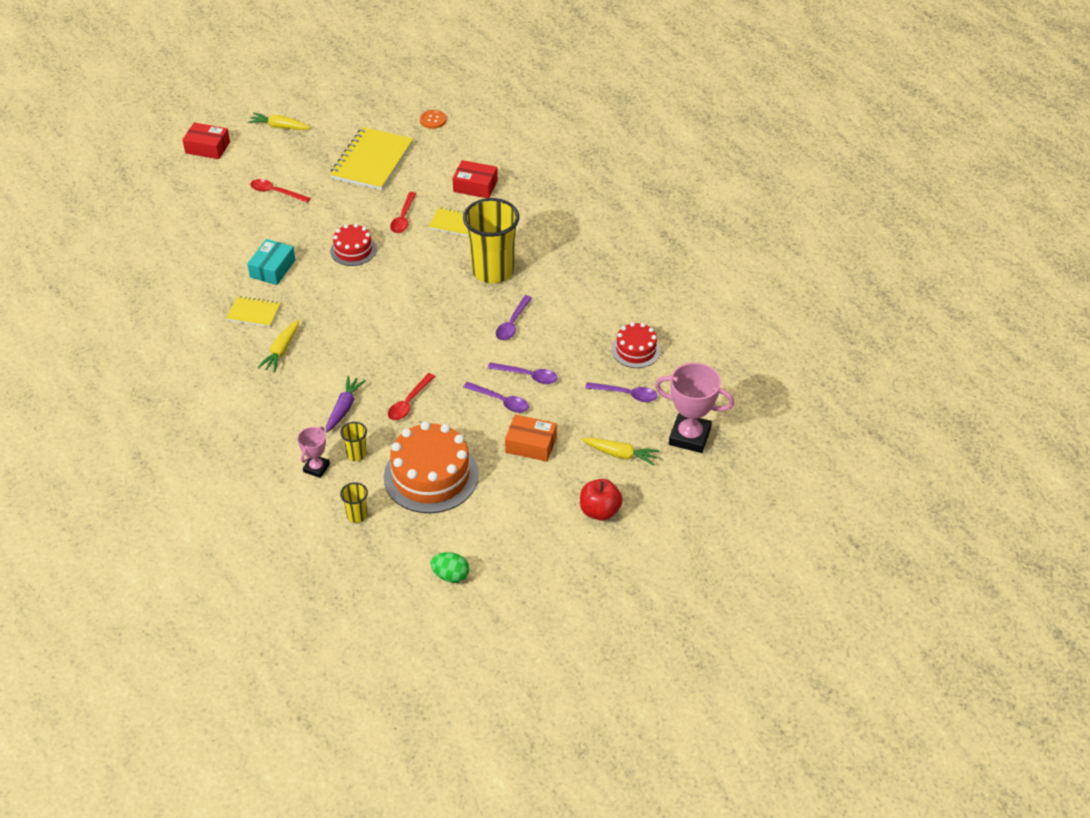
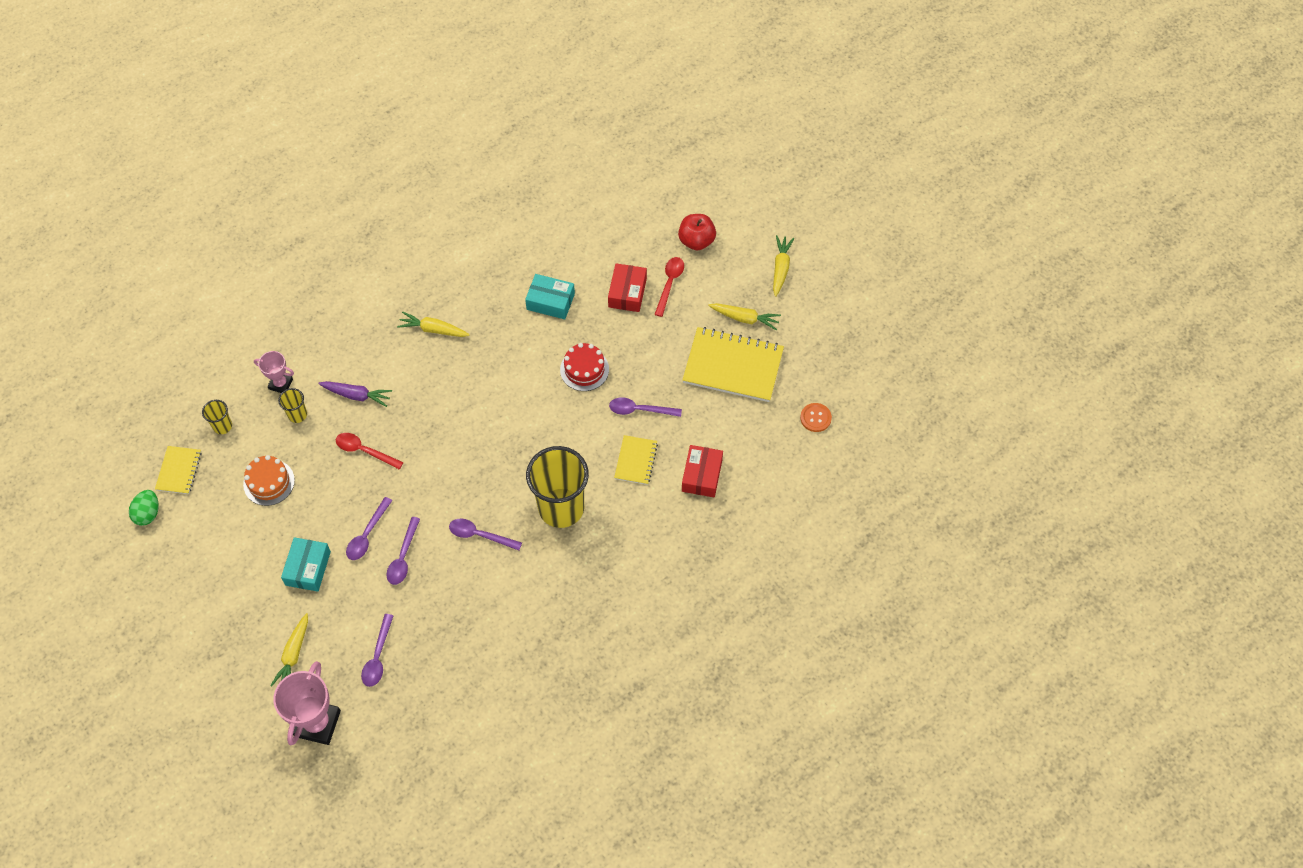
camera: 85 degrees right, 15 degrees up
(207, 147) = (736, 209): red box -> red box (627, 293)
(254, 313) = (485, 297): yellow notebook -> yellow notebook (179, 471)
(325, 151) = (745, 318): none -> yellow carrot
(403, 218) = (640, 410): red spoon -> purple spoon
(431, 476) = (269, 482): orange cake -> orange cake, size x0.56
(531, 444) = (308, 568): orange box -> turquoise box
(600, 511) = (219, 639): red apple -> red apple (696, 241)
(636, 350) = (444, 663): red cake -> none

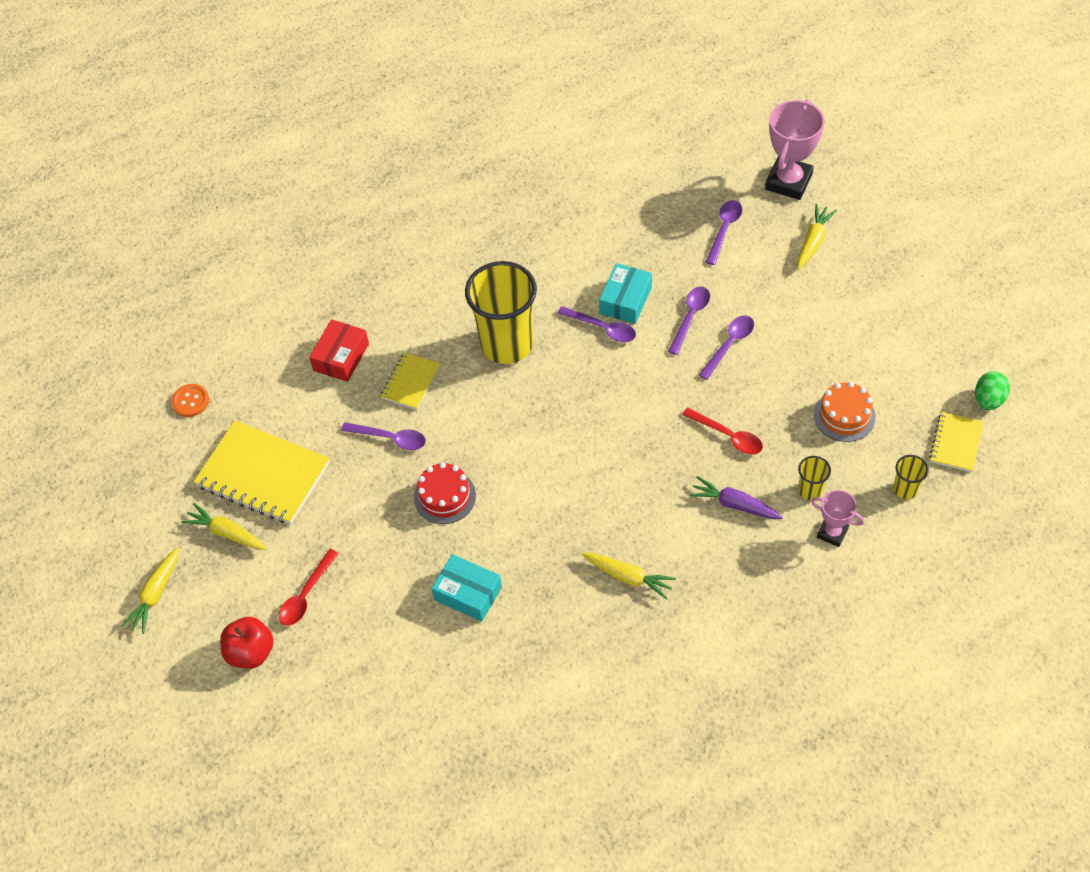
camera: 165 degrees left, 5 degrees down
(308, 568) = (797, 319): turquoise box -> turquoise box (625, 300)
(627, 293) = (364, 590): red box -> none

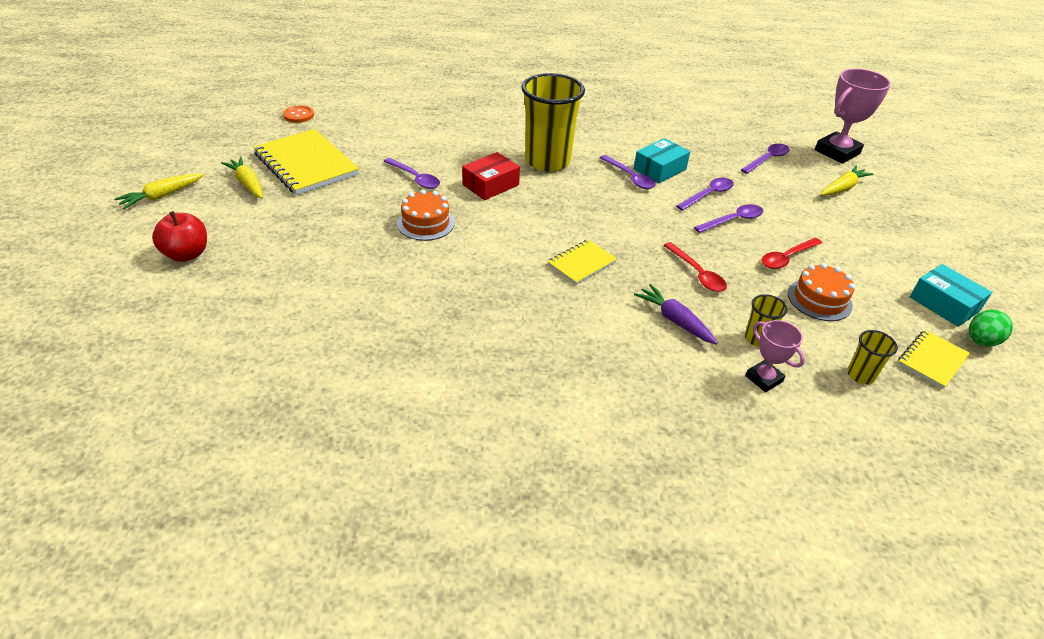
camera: 20 degrees right, 15 degrees down
(306, 595) = (264, 238): red spoon -> red spoon (787, 258)
(341, 357) = (421, 129): red box -> red box (490, 185)
(410, 382) = (458, 156): yellow notebook -> yellow notebook (581, 263)
(444, 496) = (425, 223): red cake -> orange cake
(468, 593) = (389, 287): turquoise box -> turquoise box (944, 304)
(628, 577) = (538, 332): yellow carrot -> none

